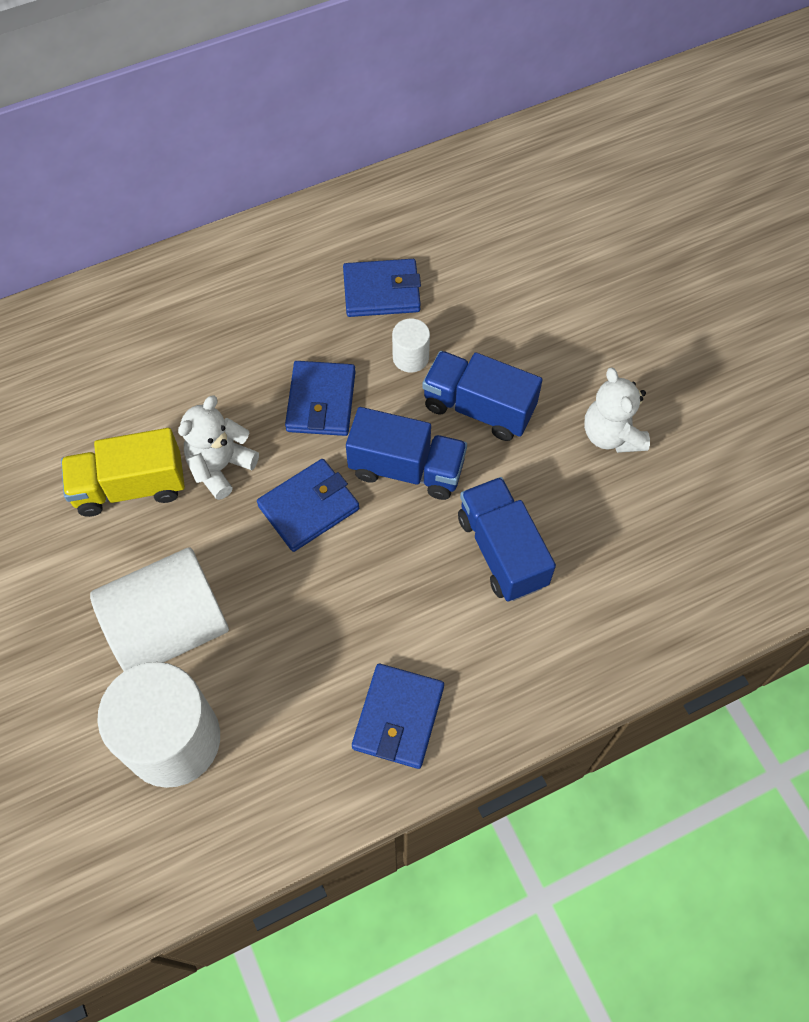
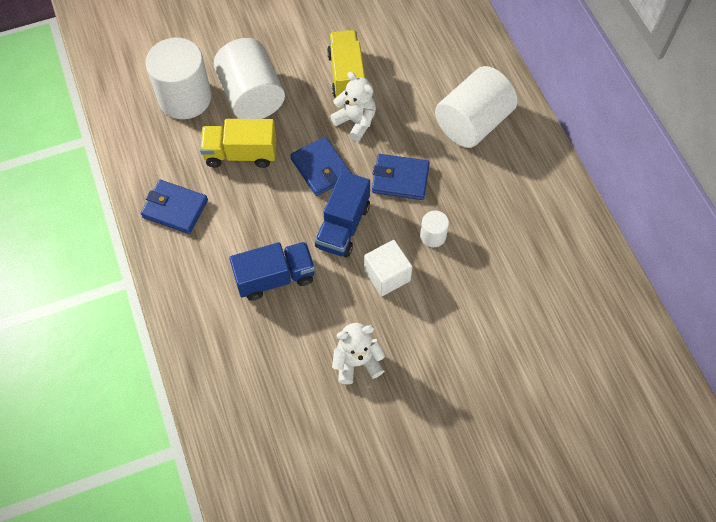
camera: 95 degrees right, 0 degrees up
(220, 317) = (473, 123): none -> white cylinder
(287, 629) = (241, 154): none -> yellow truck
(381, 291) = (492, 221): blue wallet -> none
(478, 408) = (387, 275): blue truck -> white cube

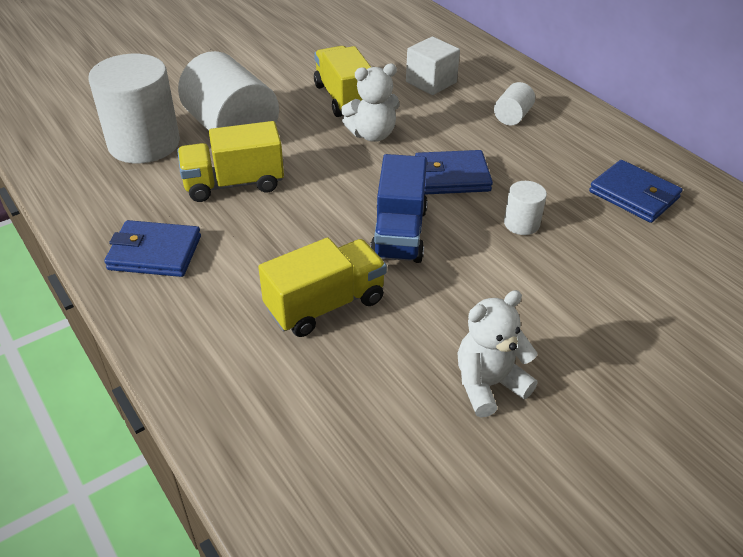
camera: 15 degrees left, 20 degrees down
(275, 277) = (325, 305): blue truck -> yellow truck
(321, 168) = (346, 182): blue wallet -> blue wallet (634, 195)
(356, 121) = (372, 134): white teddy bear -> white teddy bear turned 135 degrees clockwise
(387, 275) = (482, 274): white cube -> white cube (431, 82)
(473, 123) = (512, 116): white cylinder -> white cylinder, size x0.45

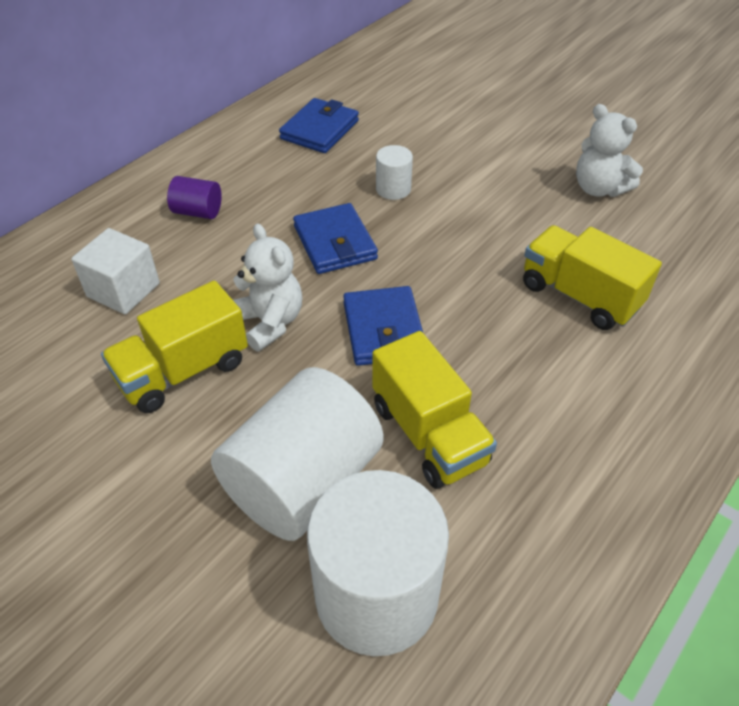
camera: 105 degrees left, 5 degrees up
(155, 253) = (596, 468): blue wallet -> blue wallet (383, 330)
(399, 233) = (449, 265): blue truck -> none
(512, 116) = (198, 212): white cylinder -> purple cylinder

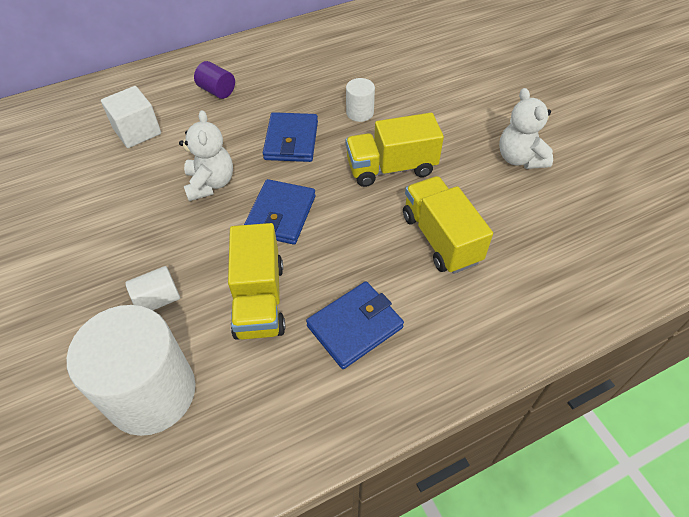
camera: 25 degrees right, 5 degrees up
(183, 371) = (136, 198): yellow truck -> yellow truck (391, 168)
(303, 482) = (158, 300): white cylinder -> white cylinder, size x0.45
(320, 130) = (338, 53): blue wallet -> blue wallet (355, 326)

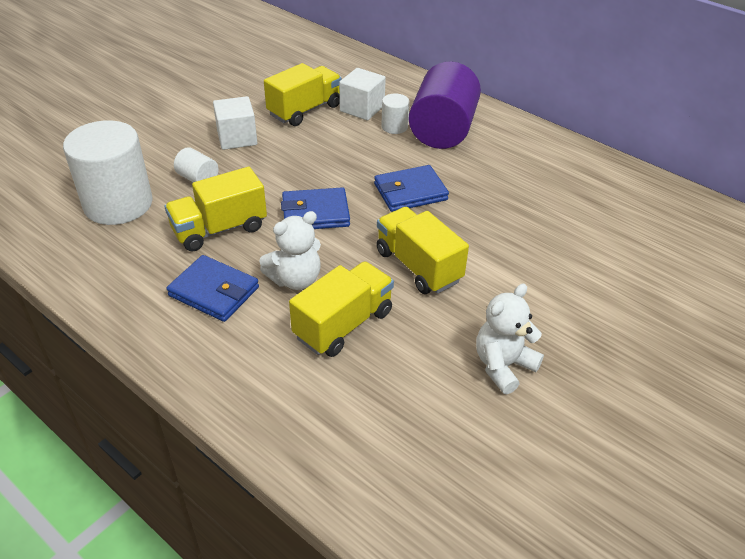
camera: 65 degrees right, 10 degrees down
(102, 174) = (305, 110): none -> yellow truck
(107, 245) = (237, 138): none -> white cube
(210, 183) = (328, 164): white teddy bear -> white teddy bear (295, 279)
(217, 91) = (442, 130): purple cylinder -> purple cylinder, size x2.20
(359, 112) = (482, 224): white cylinder -> white cylinder (394, 127)

